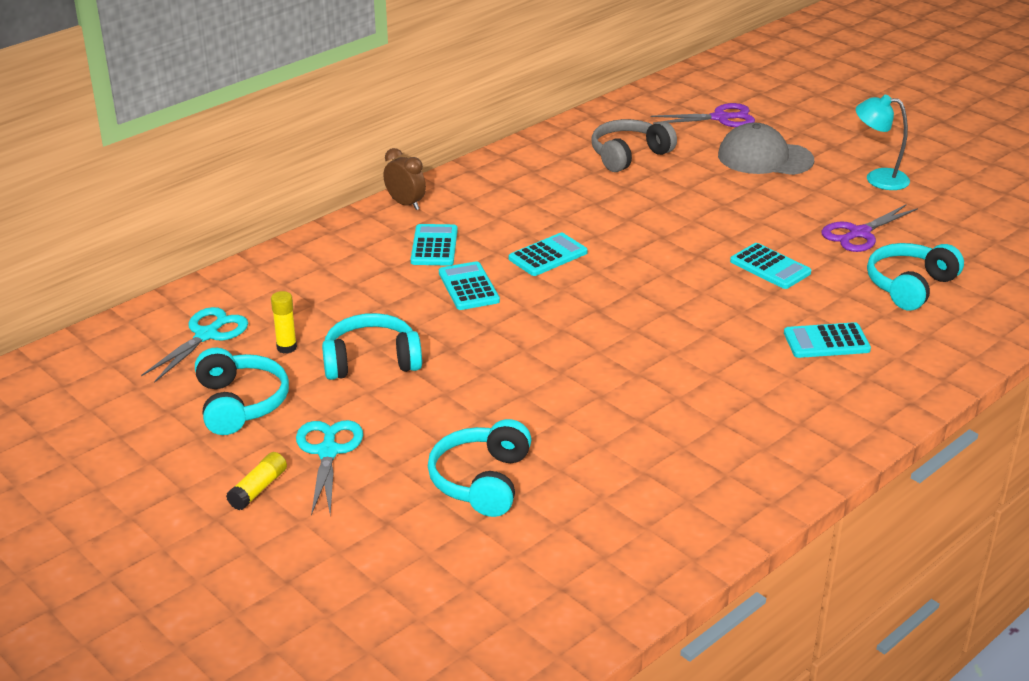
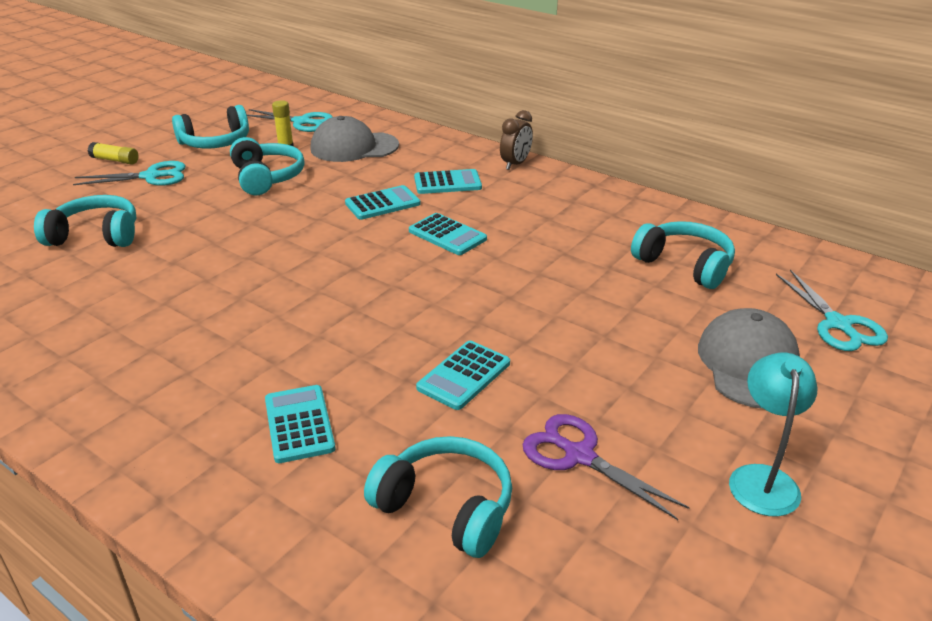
camera: 80 degrees right, 0 degrees up
(310, 298) = (354, 147): none -> grey cap
(629, 155) = (685, 265): grey headphones -> turquoise headphones
(720, 118) = (838, 324): purple scissors -> turquoise scissors

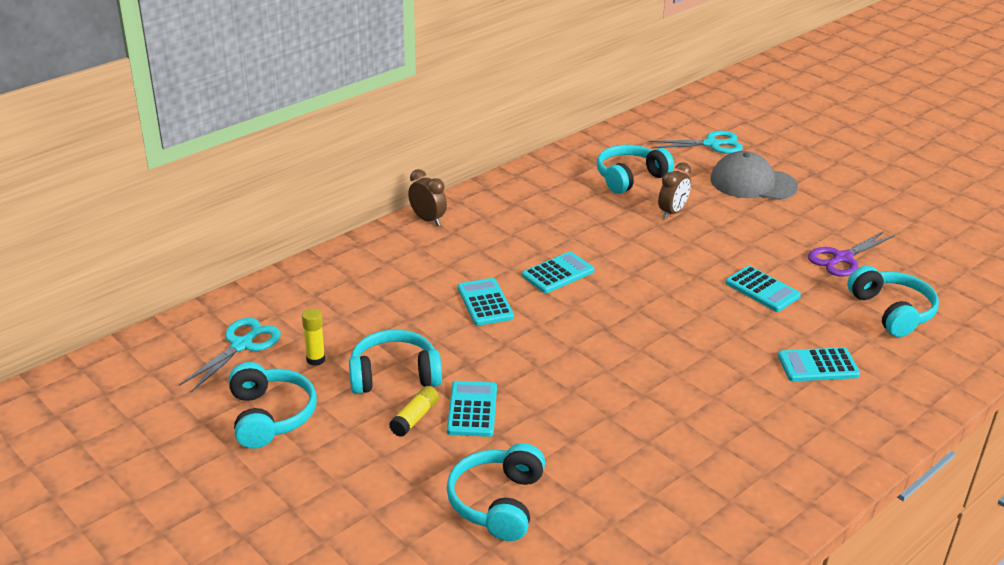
camera: 80 degrees left, 0 degrees up
(115, 160) = (285, 506): yellow glue stick -> yellow glue stick (415, 418)
(151, 176) = (352, 468): turquoise scissors -> none
(354, 147) = (339, 311): grey cap -> none
(446, 507) = (892, 311): turquoise headphones -> turquoise headphones turned 120 degrees clockwise
(447, 183) = (453, 261): turquoise calculator -> turquoise calculator (472, 409)
(619, 299) = (672, 212): none -> brown clock
(762, 478) = (856, 205): turquoise lamp -> none

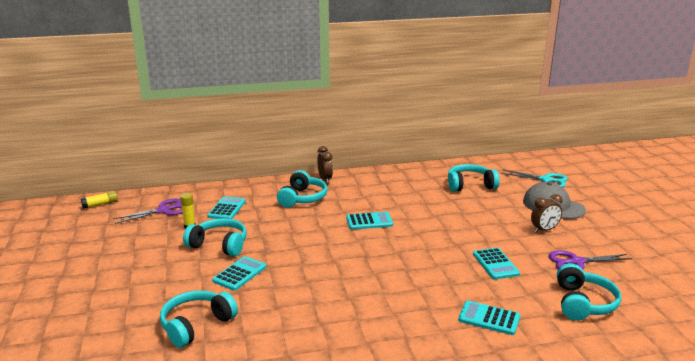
camera: 30 degrees right, 10 degrees down
(242, 345) = (163, 210): turquoise scissors -> purple scissors
(270, 416) = (137, 245): turquoise headphones -> turquoise headphones (302, 198)
(415, 418) = (205, 268): yellow glue stick -> yellow glue stick (100, 204)
(485, 303) = (310, 225): turquoise calculator -> turquoise calculator (227, 209)
(672, 212) = (478, 208): brown clock -> brown clock (544, 230)

